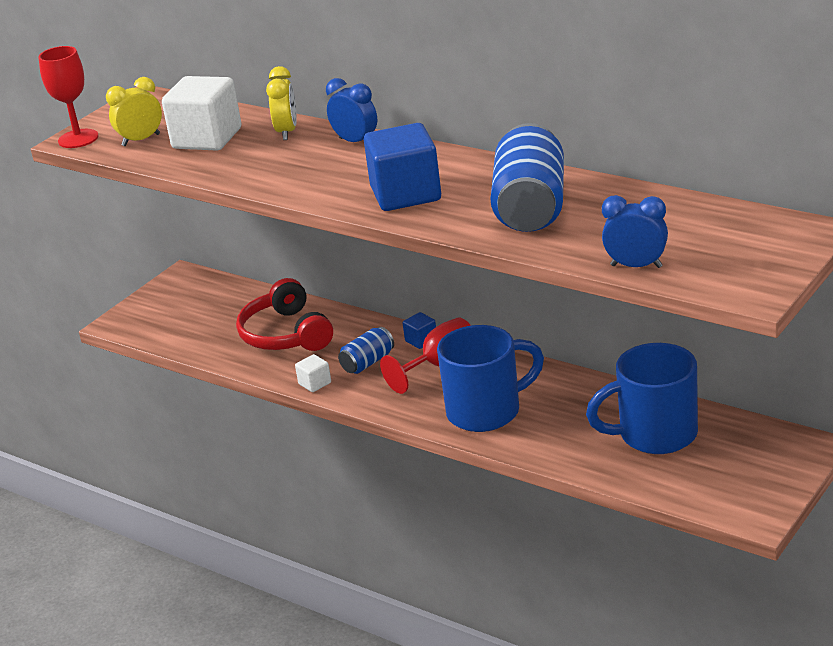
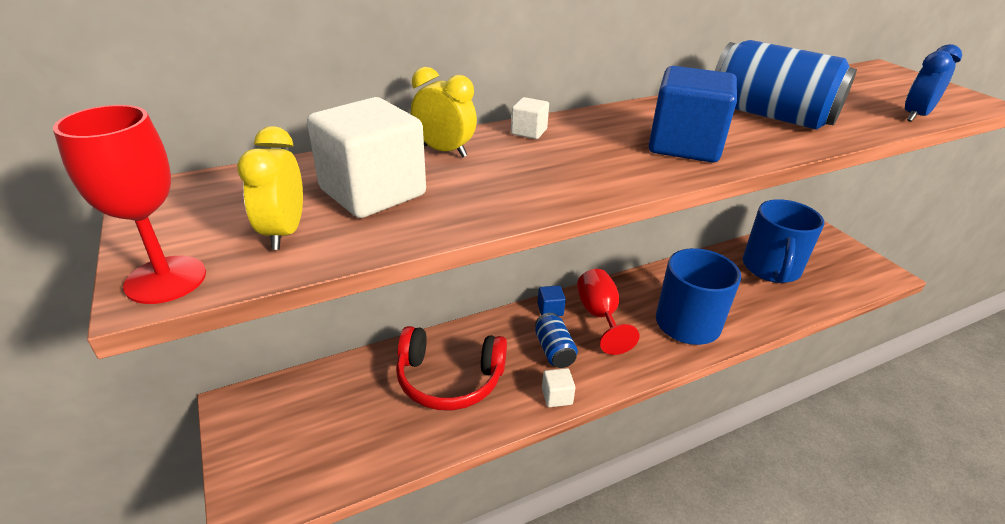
camera: 65 degrees left, 5 degrees up
(356, 142) = (529, 132): blue clock -> white cube

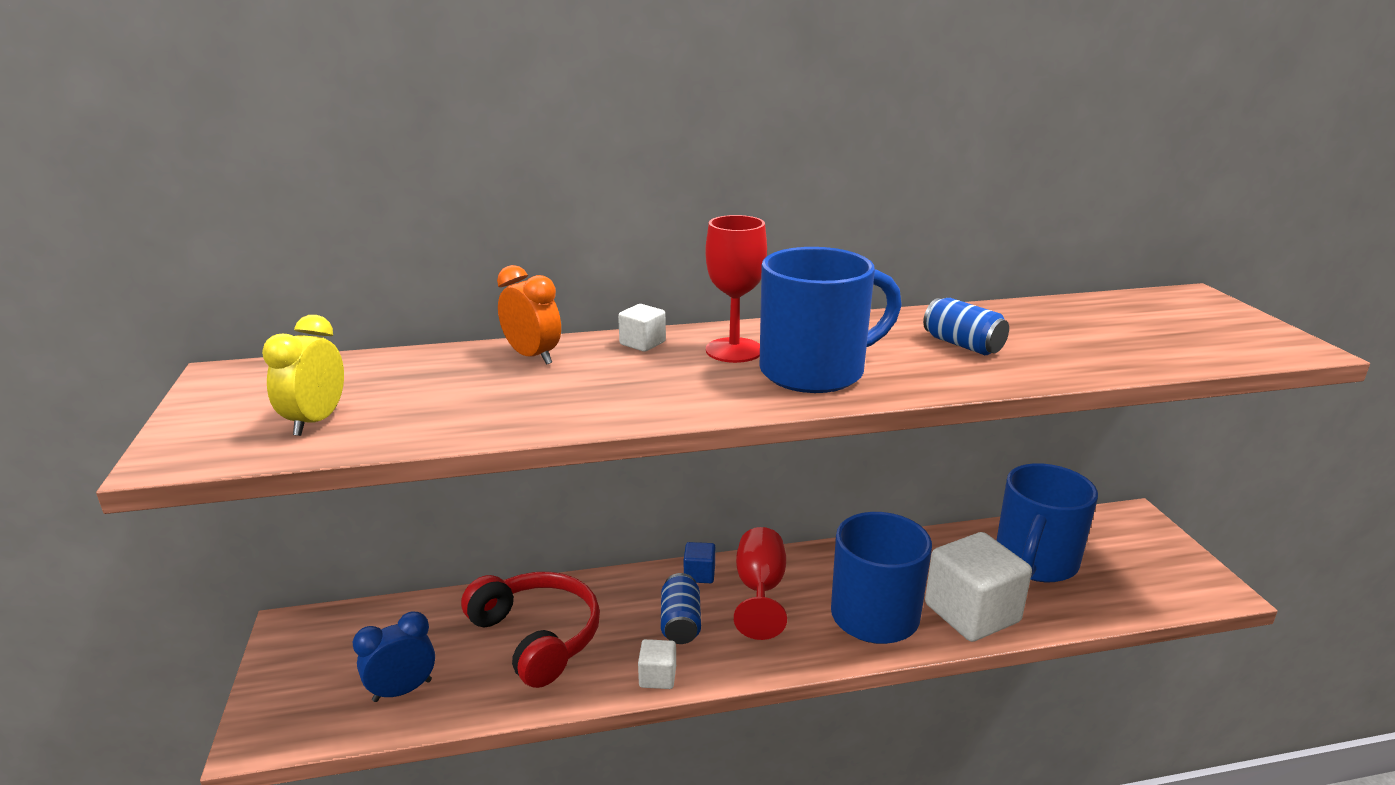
camera: 15 degrees right, 10 degrees down
(166, 279) = (186, 451): red goblet -> red goblet (734, 350)
(372, 192) = (427, 391): white cube -> white cube (972, 613)
(444, 151) = (532, 356): yellow clock -> orange clock
(449, 379) = (537, 637): red headphones -> red headphones turned 150 degrees counterclockwise
(684, 145) = (816, 371): blue cube -> blue mug
(770, 115) = (962, 345): blue can -> blue can, size x0.51
(915, 116) = (1172, 359): blue clock -> blue clock (402, 690)

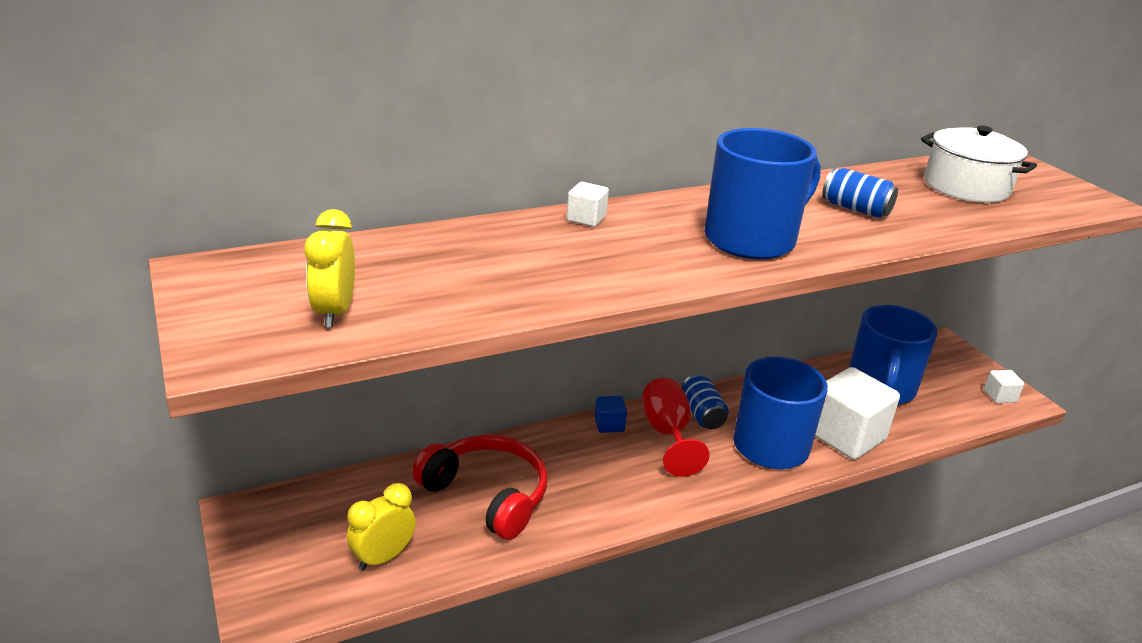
camera: 15 degrees left, 5 degrees up
(402, 690) = (383, 557): blue clock -> yellow clock
(532, 356) = (494, 236): orange clock -> none
(657, 677) = (610, 518): white cube -> white cube (999, 396)
(680, 623) = (610, 469): blue can -> blue can (702, 414)
(734, 350) = (671, 222): red goblet -> none
(1120, 326) = (966, 187): none -> white pot

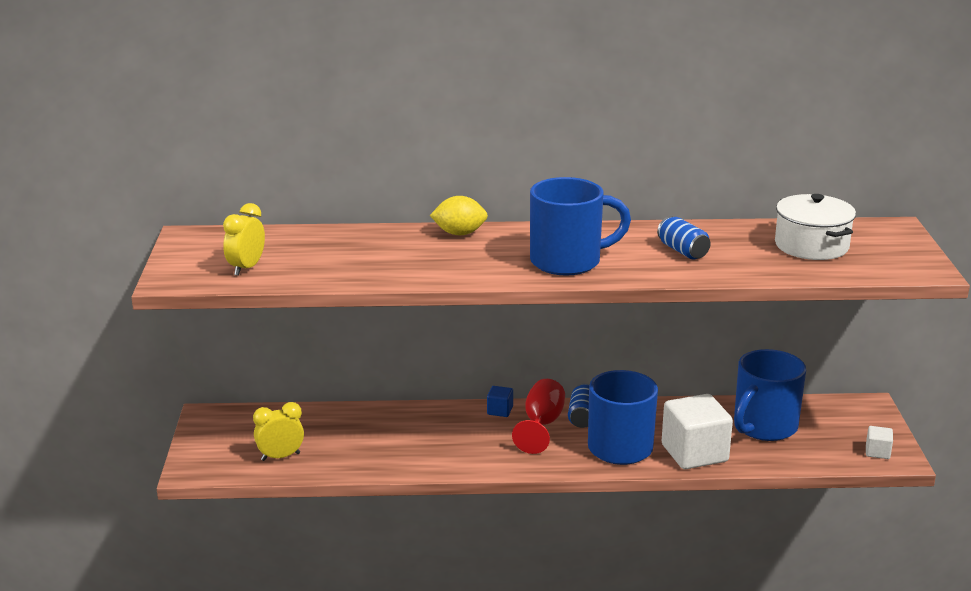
camera: 25 degrees right, 5 degrees down
(487, 495) = (374, 436): red headphones -> none
(586, 218) = (459, 233): white cube -> yellow lemon

